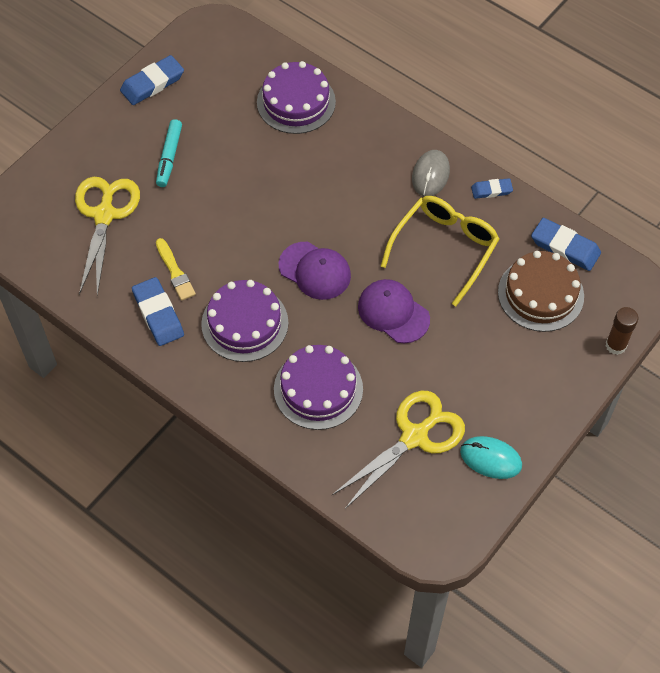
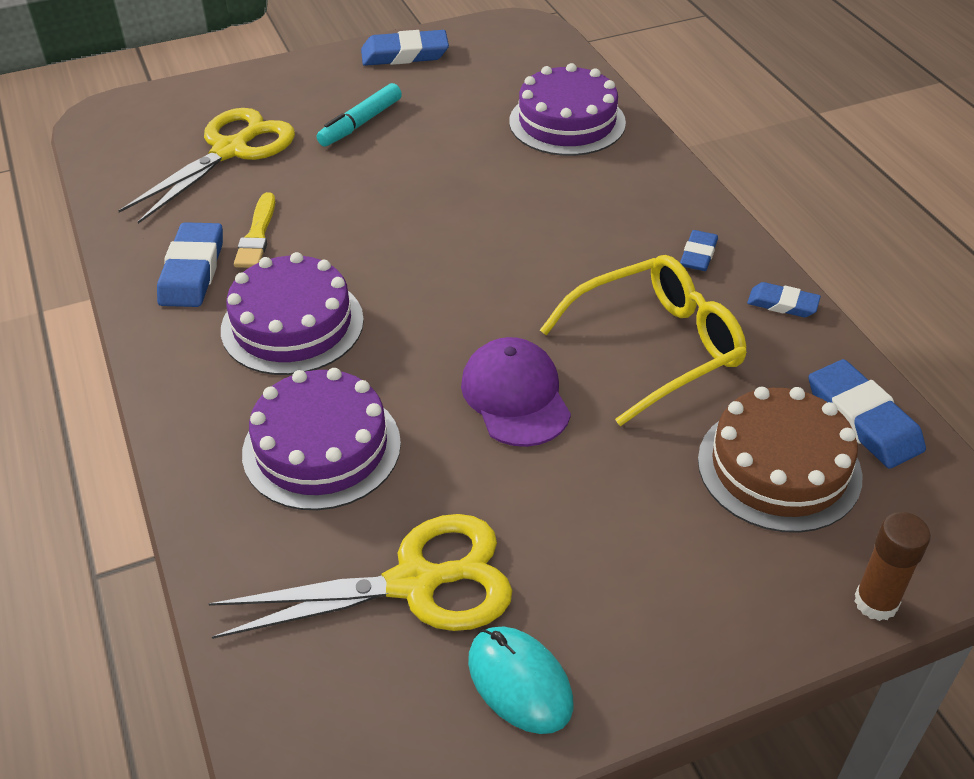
camera: 30 degrees right, 15 degrees down
(315, 271) = (441, 302): purple cap -> none
(430, 175) = (698, 254): grey mouse -> blue eraser

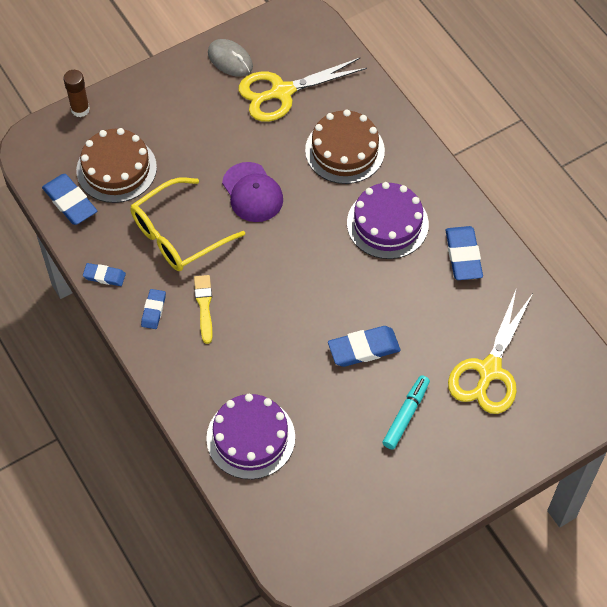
camera: 170 degrees right, 15 degrees up
(257, 235) = (436, 290): yellow brush -> yellow brush (204, 306)
(321, 447) = (344, 150): purple cake -> brown cake
(405, 54) = (397, 514): blue eraser -> blue eraser (363, 348)
(520, 682) = (230, 60): turquoise mouse -> grey mouse

